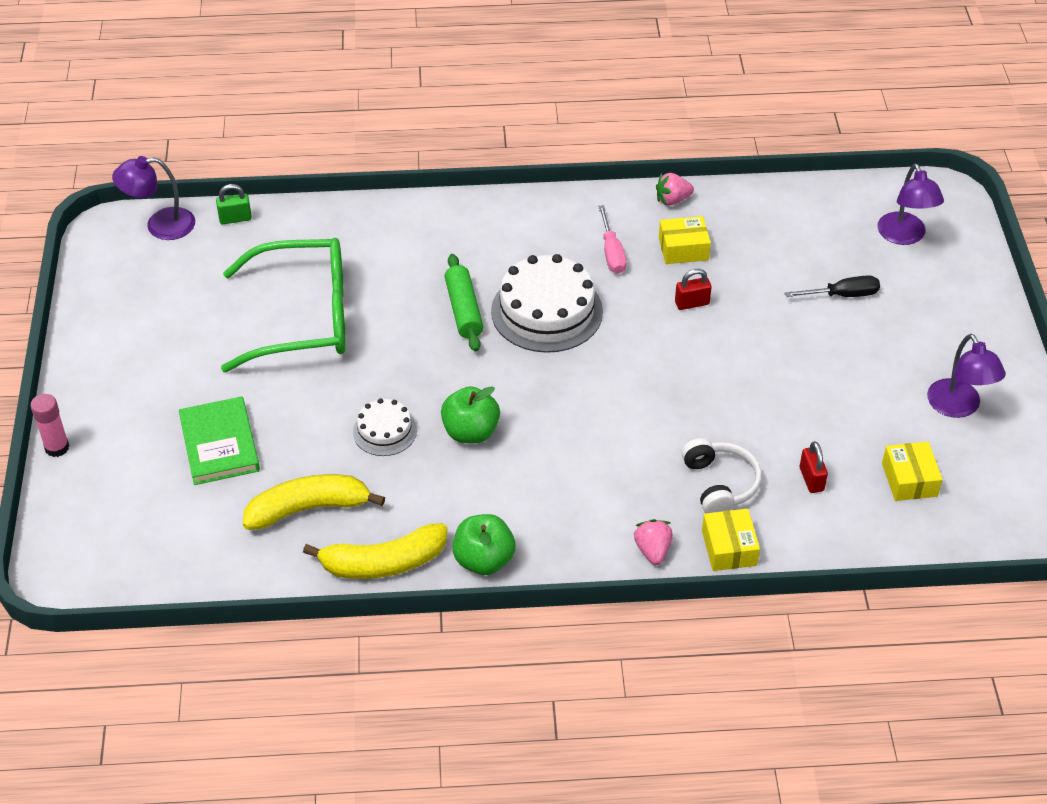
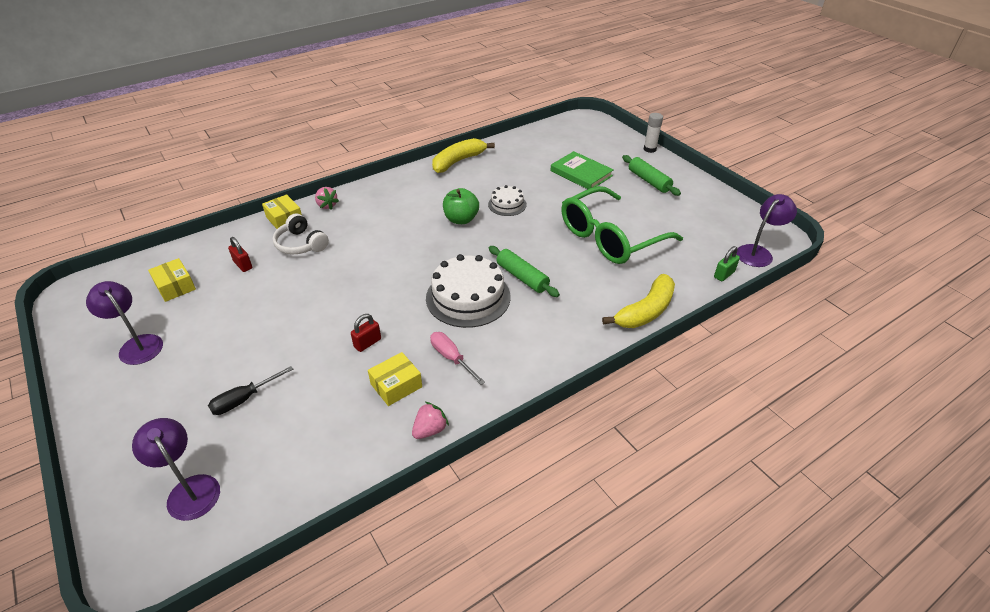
camera: 150 degrees right, 5 degrees down
(57, 447) = (649, 149): pink glue stick -> white glue stick
(142, 384) = (649, 181): none -> green rolling pin
(308, 508) = (512, 167): yellow banana -> yellow banana (645, 311)
(484, 560) = (411, 176): green apple -> none

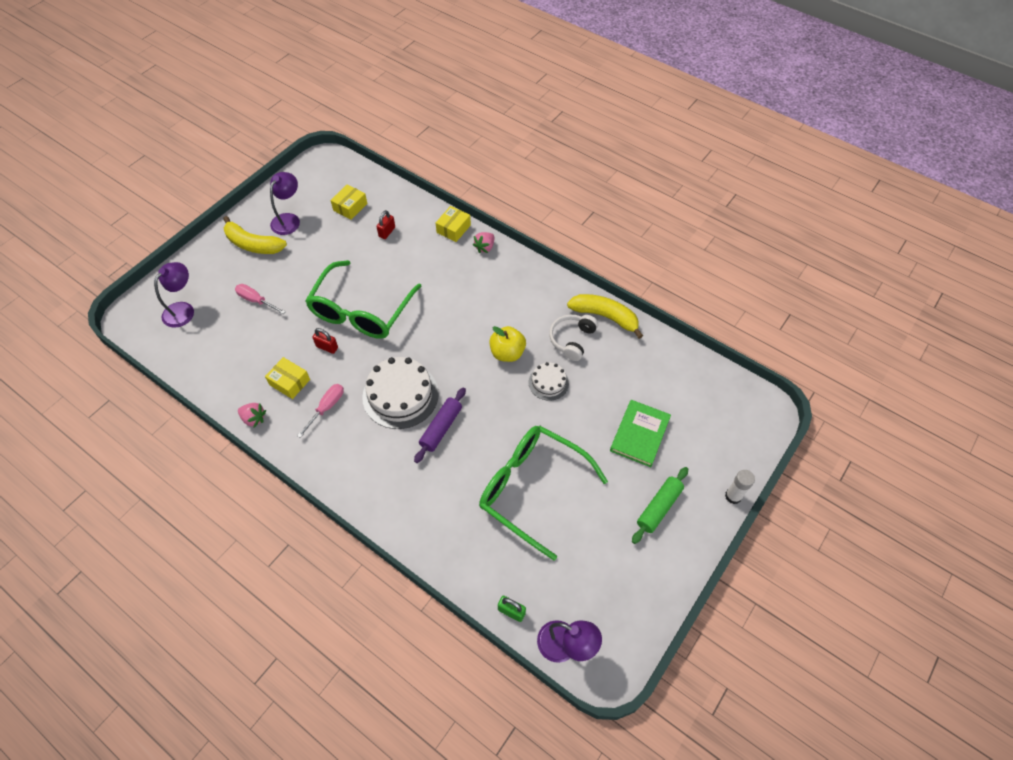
camera: 70 degrees right, 15 degrees up
(244, 399) = (256, 300): black screwdriver -> pink screwdriver
(301, 244) = (425, 254): white headphones -> white headphones (572, 340)
(338, 306) = (361, 311): none -> green glasses
(461, 219) = (507, 353): green apple -> yellow apple
(522, 277) = (441, 428): green rolling pin -> purple rolling pin
(645, 311) = (428, 543): yellow banana -> yellow banana (253, 244)

